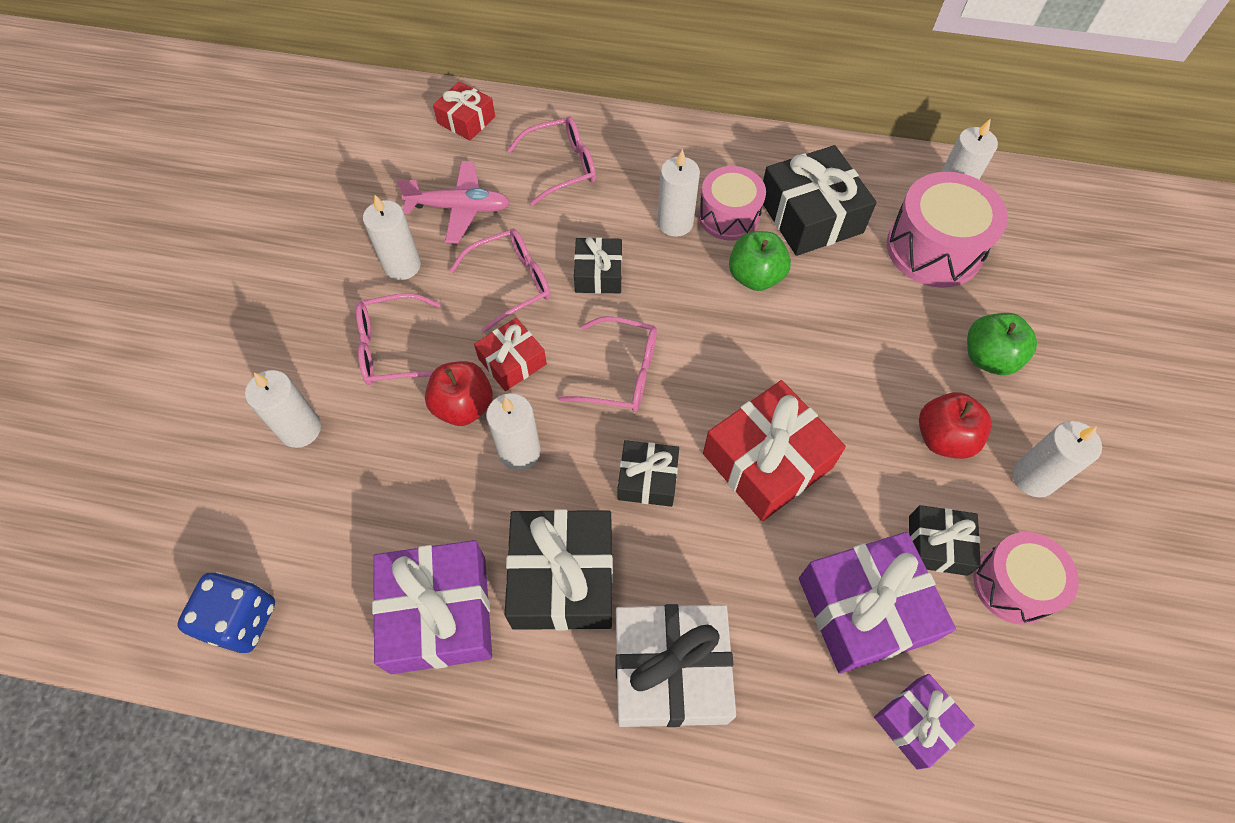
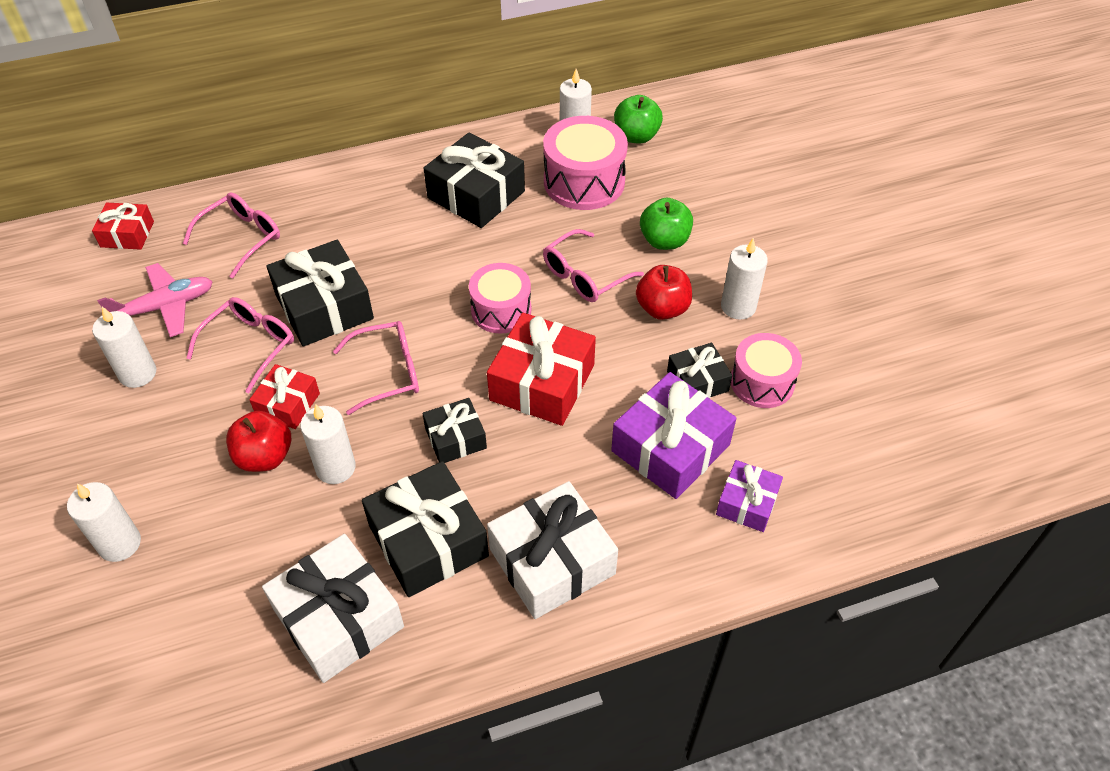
camera: 30 degrees left, 10 degrees down
(242, 620) = (158, 715): blue dice -> none
(393, 349) = (170, 442): pink glasses -> pink glasses (584, 276)
(439, 613) = (338, 618): purple gift -> white gift
(598, 274) = (324, 307): black gift -> black gift, size x1.76
(675, 223) = (368, 243): white candle -> none
(729, 216) = (410, 220): pink drum -> pink drum (501, 310)
(755, 277) = (457, 256): green apple -> green apple (636, 136)

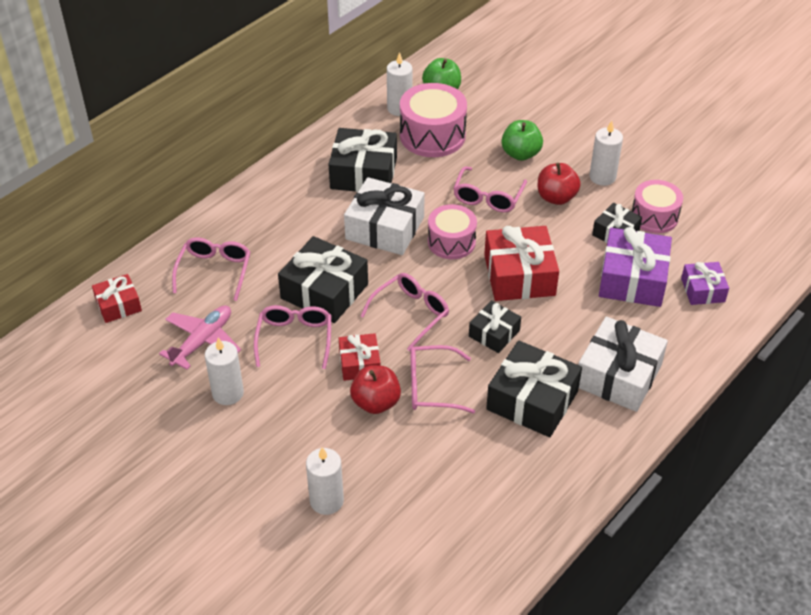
camera: 30 degrees left, 5 degrees down
(335, 468) = (431, 387): white candle -> pink glasses
(338, 618) = (517, 470): white gift -> white gift (385, 228)

